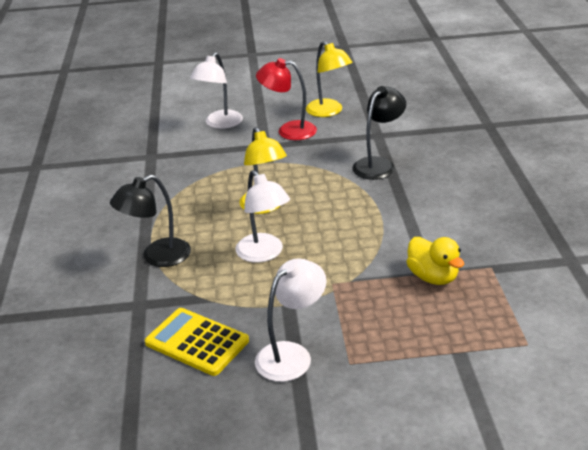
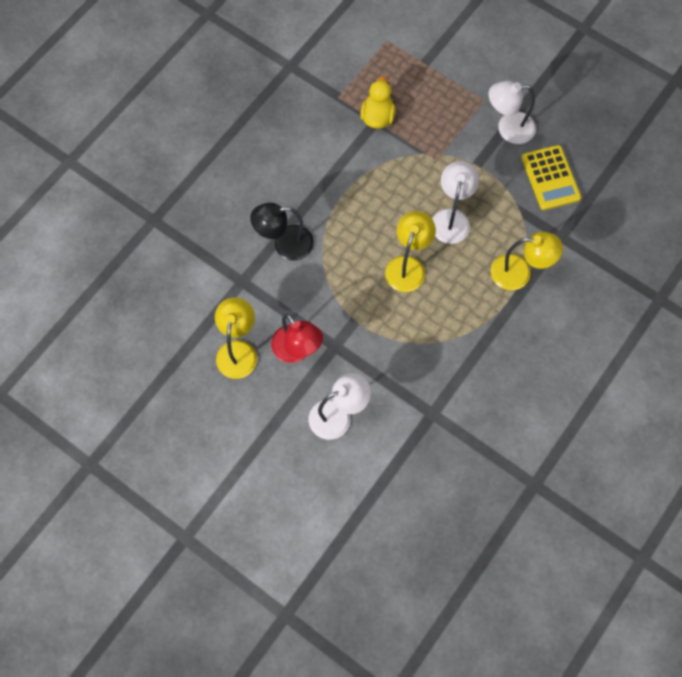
camera: 140 degrees left, 35 degrees up
(157, 257) = (519, 273): black lamp -> yellow lamp

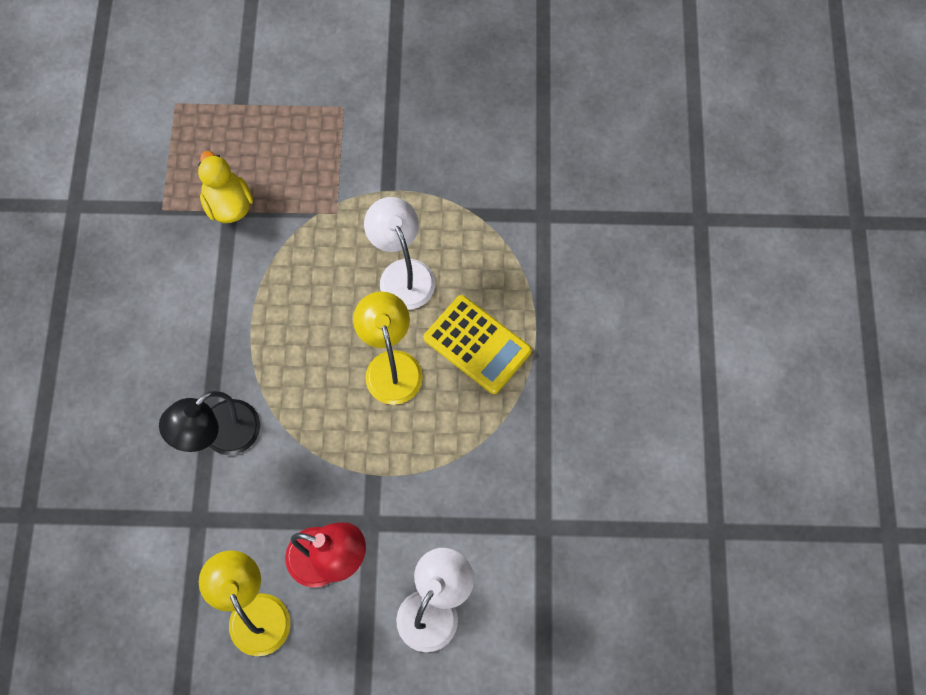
camera: 35 degrees left, 0 degrees up
(508, 128) = (394, 124): white lamp -> none
(519, 273) = (526, 289): yellow lamp -> none
(550, 178) = (483, 153): yellow calculator -> yellow calculator (477, 344)

